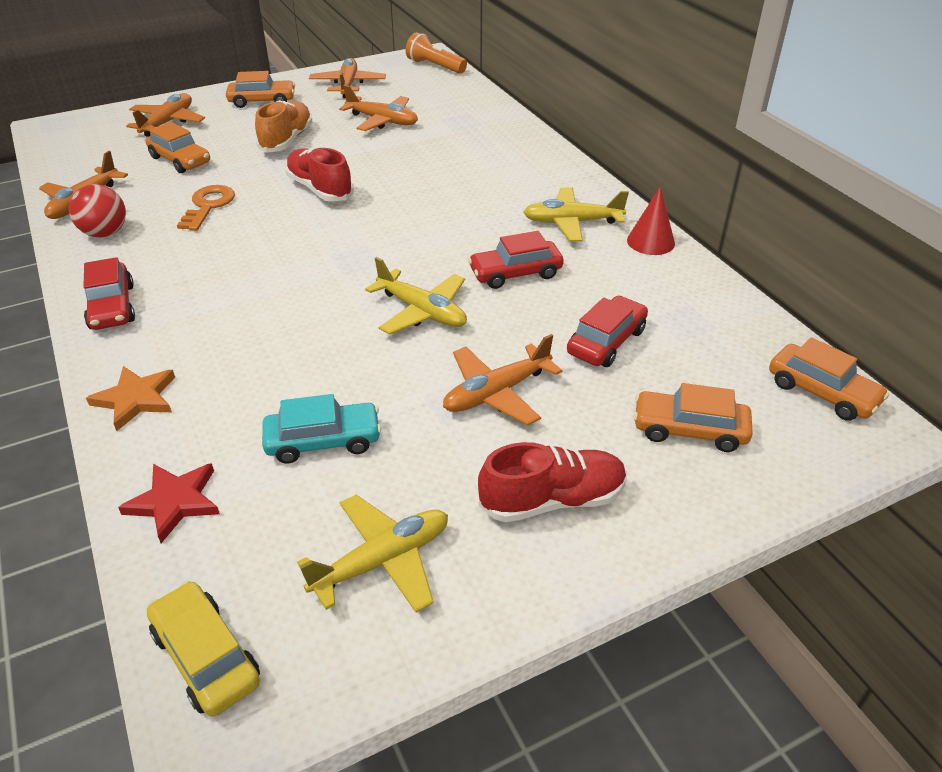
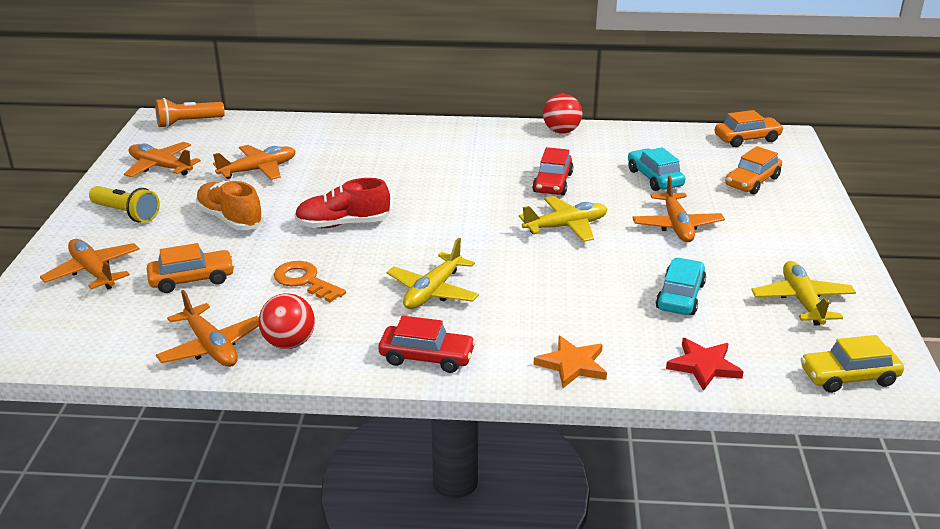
camera: 60 degrees left, 10 degrees down
(262, 101) = (126, 214): orange car -> yellow flashlight
(552, 500) = (783, 236): red shoe -> none
(572, 222) = (511, 147): yellow plane -> yellow plane (433, 291)
(606, 341) = (654, 178): red car -> turquoise car
(650, 241) = (561, 131): red cone -> red ball

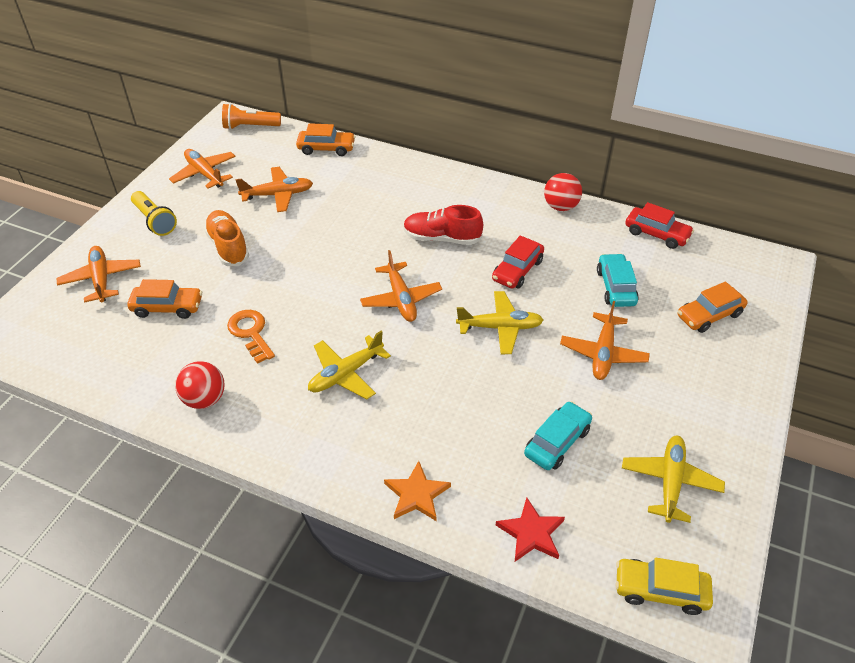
camera: 20 degrees right, 15 degrees up
(211, 347) = (146, 385): orange plane -> orange plane (401, 299)
(343, 224) = (313, 275): red shoe -> red shoe (442, 238)
(427, 357) = (302, 448): red car -> red car (656, 234)
(747, 139) = (736, 257): orange car -> orange car (326, 148)

